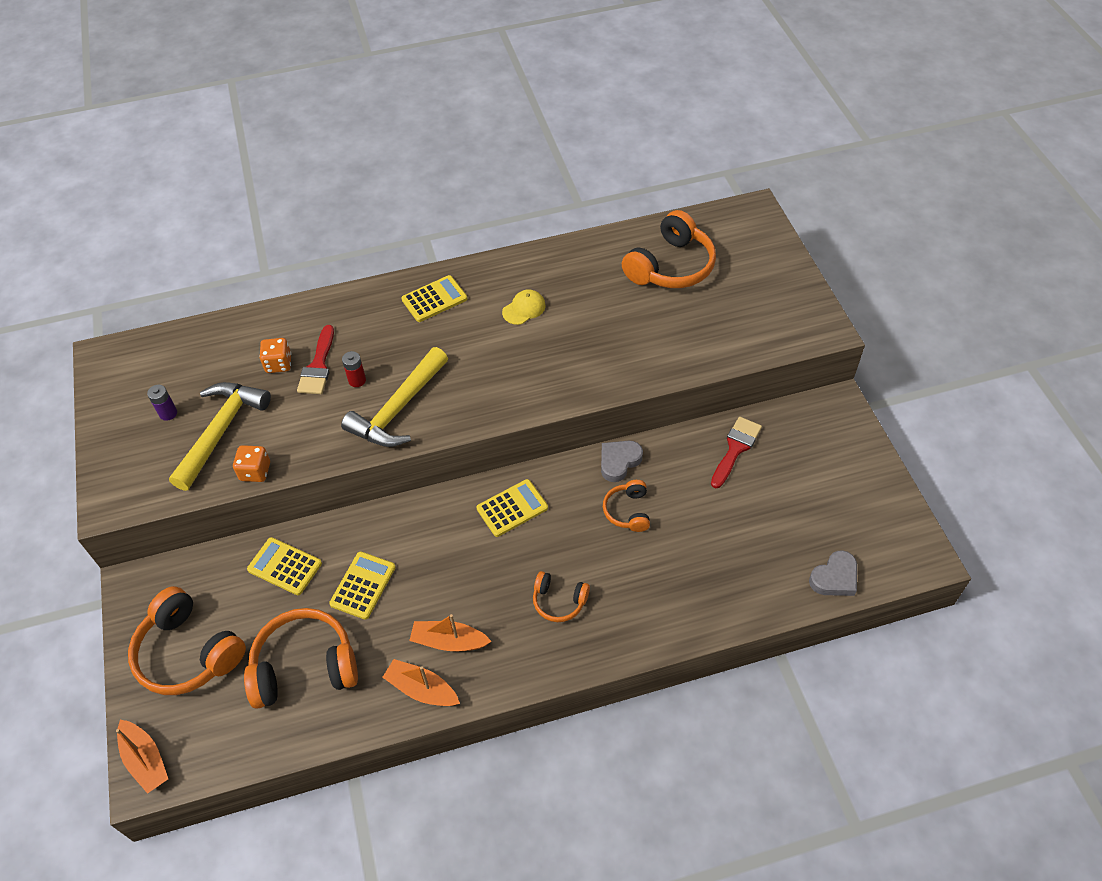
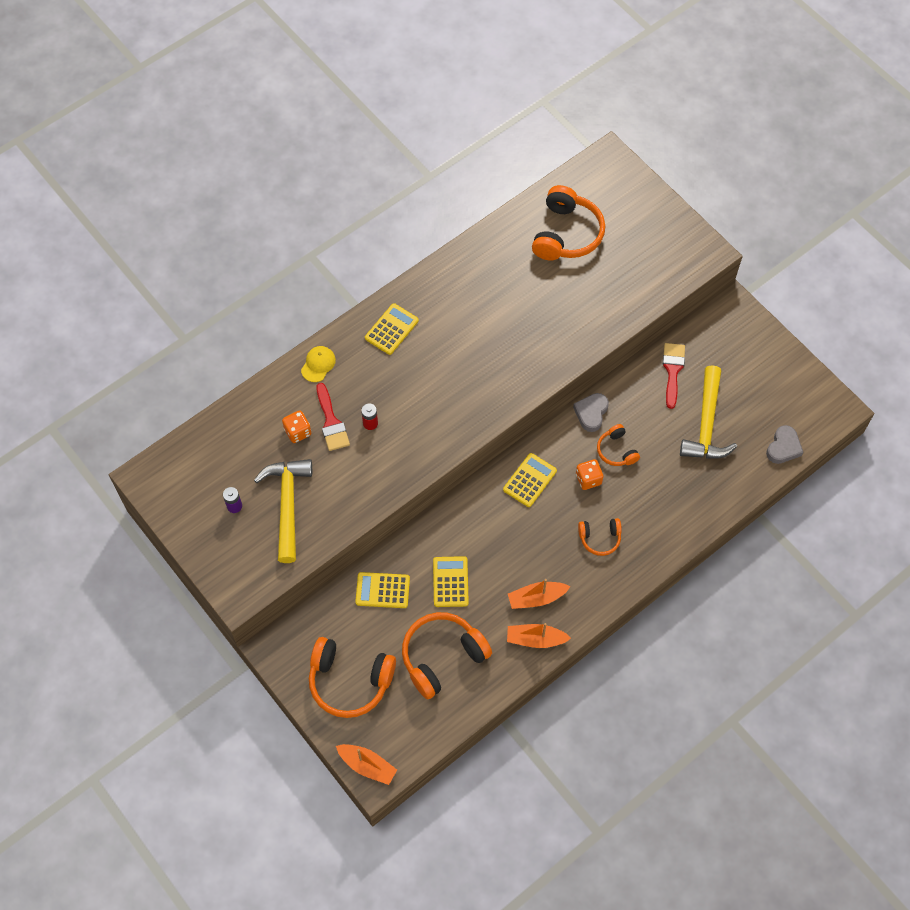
camera: 25 degrees left, 10 degrees up
(255, 471) = (336, 527): orange dice -> orange dice (588, 479)
(398, 409) = (417, 436): yellow hammer -> yellow hammer (706, 424)
(524, 309) = (469, 313): yellow cap -> yellow cap (318, 364)

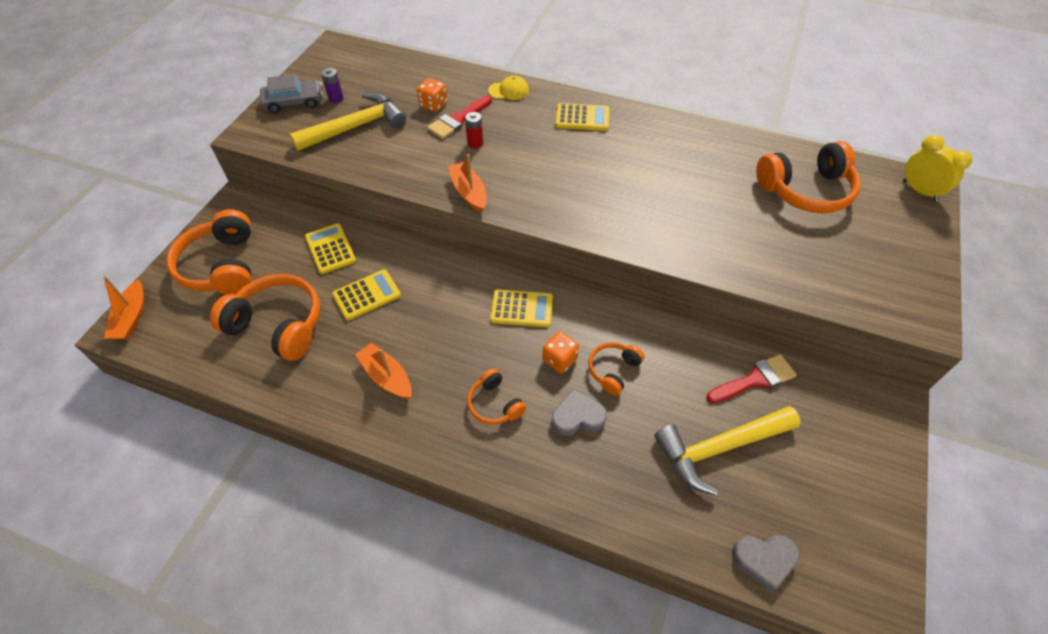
camera: 60 degrees right, 10 degrees down
(216, 543) = (294, 102): none -> grey car
(535, 639) = (335, 398): orange boat -> orange boat (469, 192)
(591, 413) = (639, 327): grey heart -> grey heart (577, 417)
(610, 167) = (919, 191): none -> yellow clock

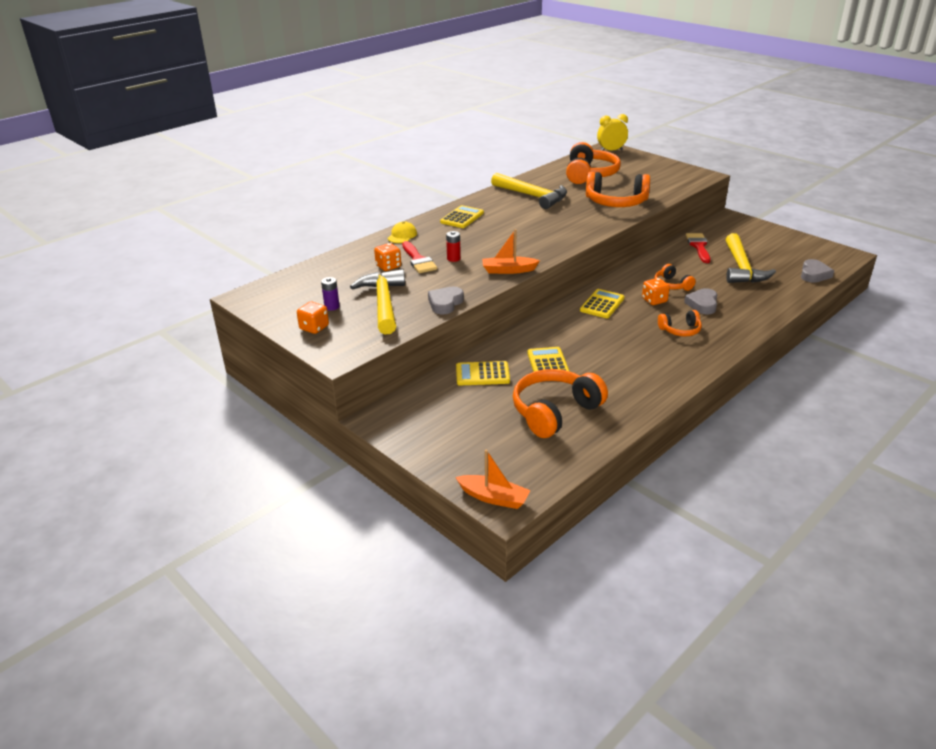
camera: 65 degrees left, 20 degrees down
(221, 266) = (461, 436): orange headphones -> orange headphones (616, 202)
(294, 102) = (314, 328): grey car -> orange dice
(372, 168) = (445, 303): none -> grey heart
(386, 376) = (636, 368): orange boat -> none
(687, 156) = (532, 196): none -> yellow hammer

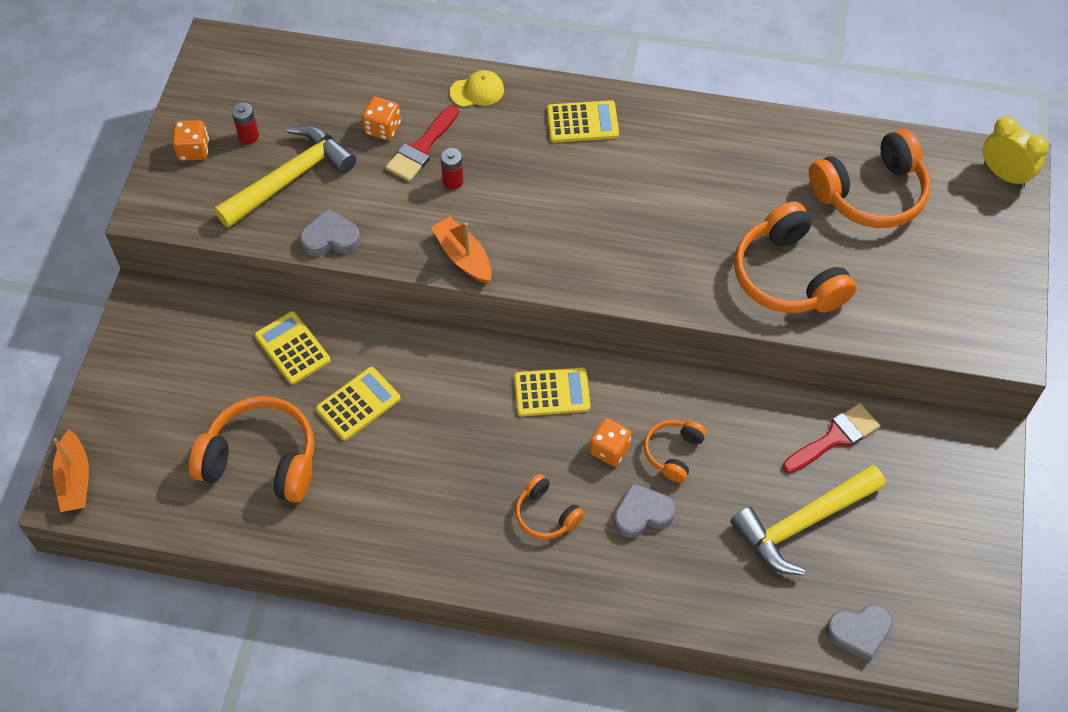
camera: 55 degrees right, 25 degrees up
(332, 307) = (248, 136): purple battery -> red battery
(532, 196) = (723, 163): yellow hammer -> none

